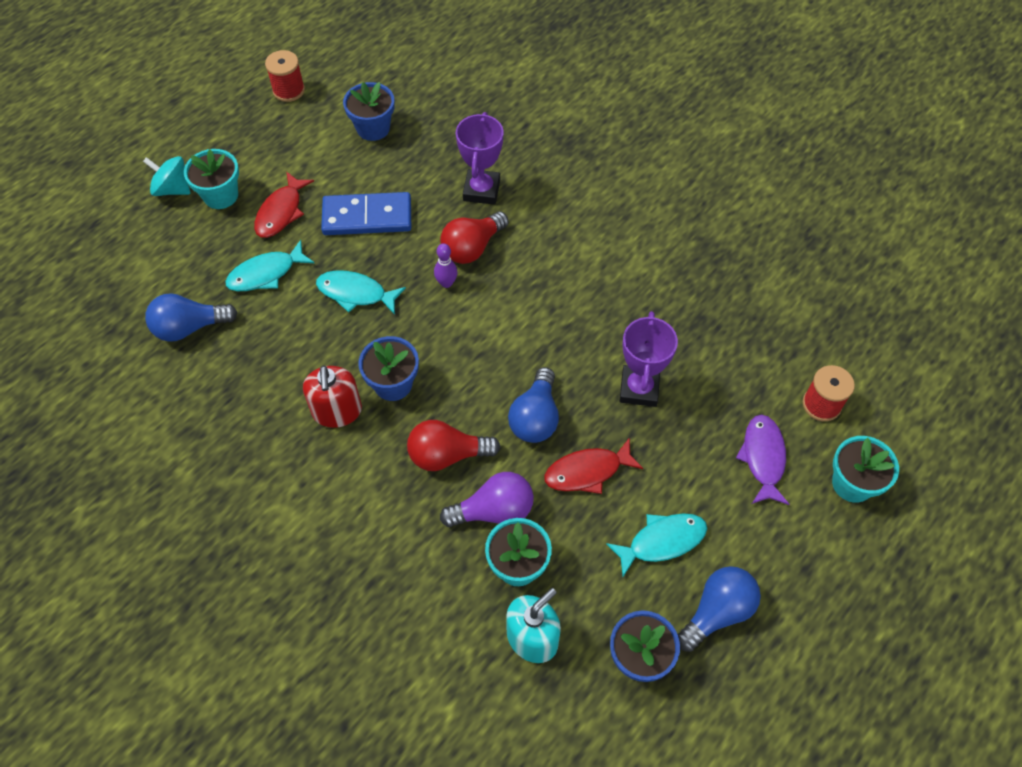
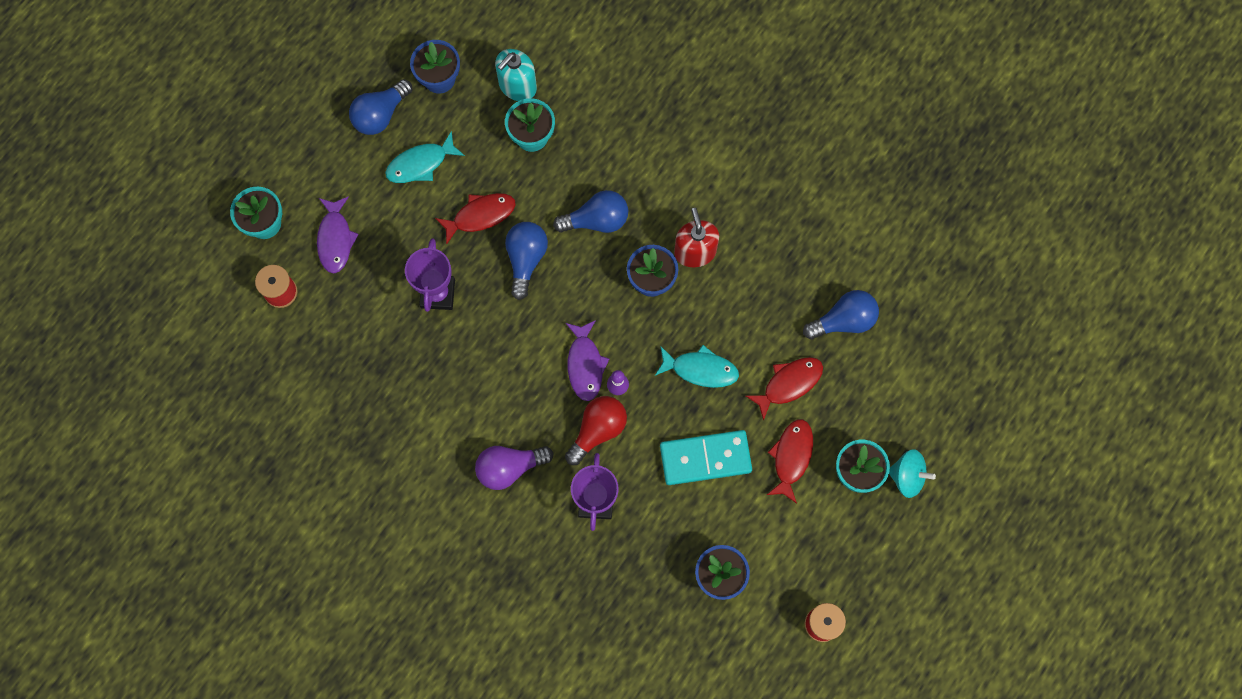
camera: 175 degrees right, 15 degrees up
(266, 273) = (788, 384): turquoise fish -> red fish
(367, 217) = (705, 458): blue domino -> turquoise domino
(447, 455) = (596, 220): red light bulb -> blue light bulb
(478, 307) = (585, 364): none -> purple fish
(494, 511) = (554, 177): purple light bulb -> purple light bulb (509, 468)

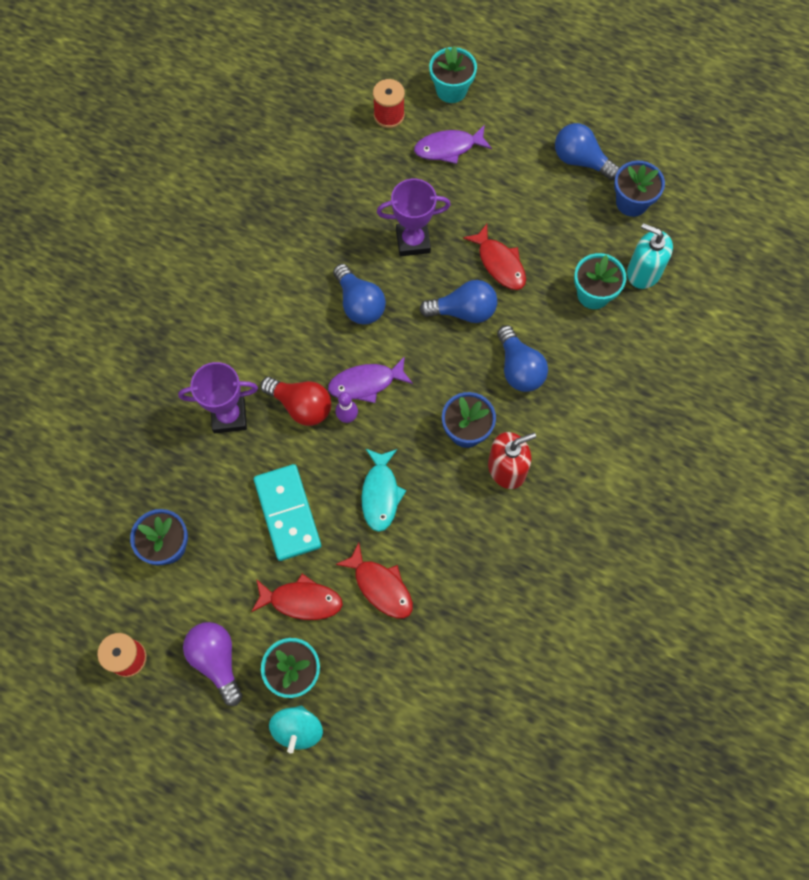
camera: 80 degrees right, 5 degrees down
(421, 164) = (540, 203): turquoise fish -> none
(509, 468) = (252, 333): purple light bulb -> purple light bulb (216, 660)
(843, 321) = (461, 635): blue light bulb -> blue light bulb (359, 304)

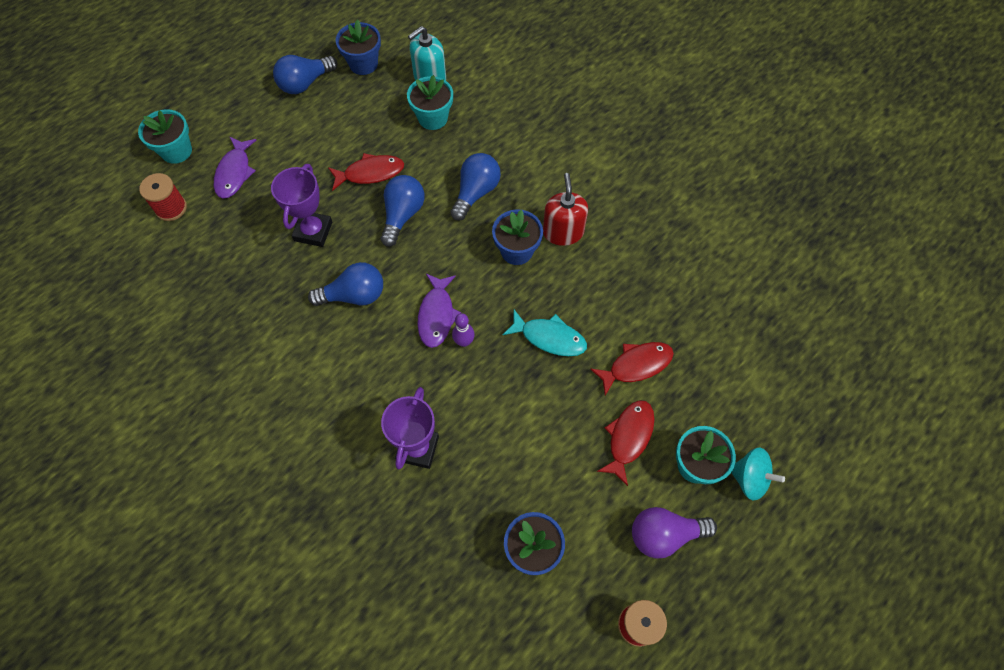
camera: 70 degrees left, 5 degrees down
(287, 513) = (539, 424): turquoise domino -> none
(301, 406) = (435, 378): red light bulb -> none
(519, 368) = (476, 192): blue light bulb -> blue light bulb turned 60 degrees counterclockwise

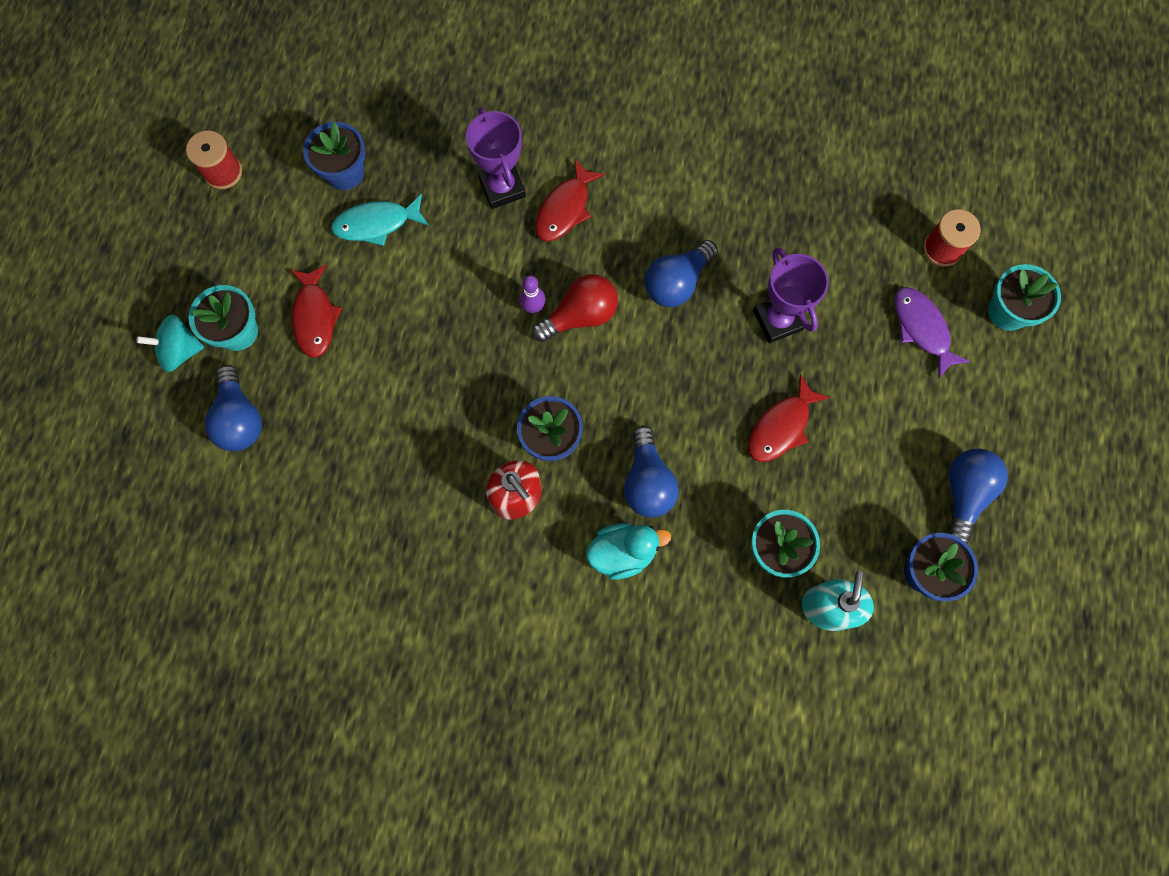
camera: 145 degrees right, 10 degrees up
(402, 215) = (703, 400): blue light bulb -> blue light bulb (240, 418)
(436, 315) = (580, 316): purple fish -> red light bulb
(521, 166) = (623, 552): none -> turquoise duck
(549, 337) = (452, 365): turquoise fish -> turquoise fish (377, 223)
(636, 365) = (347, 392): red fish -> red fish (565, 208)
(664, 534) = (236, 254): purple light bulb -> none

